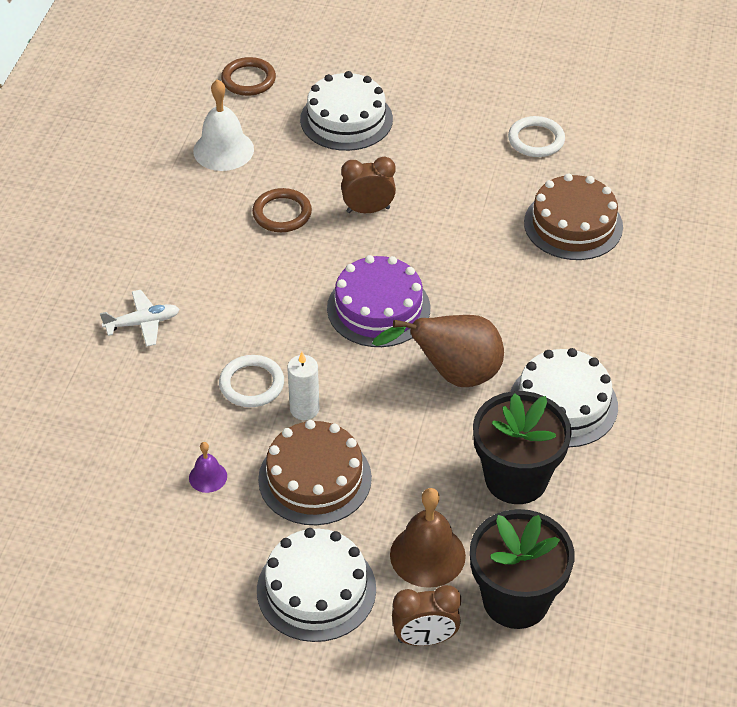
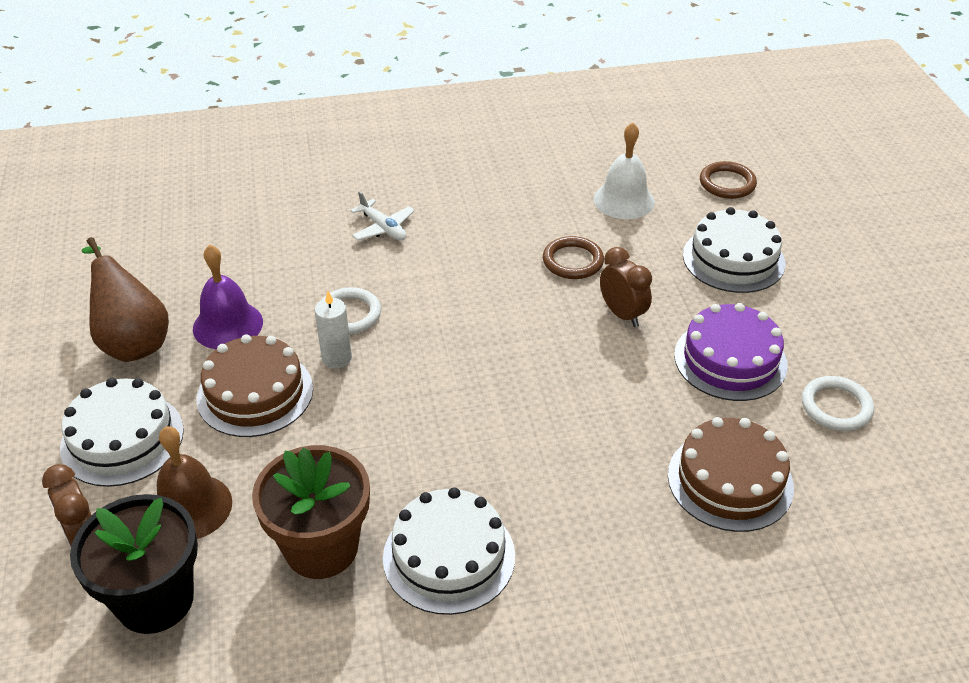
camera: 65 degrees right, 5 degrees down
(208, 477) = (228, 325): purple bell -> purple bell, size x1.90
(378, 308) = (495, 365): purple cake -> purple cake (730, 360)
(453, 375) = (439, 449): brown pear -> brown pear (132, 342)
(516, 478) = (321, 548): black flower pot -> brown flower pot

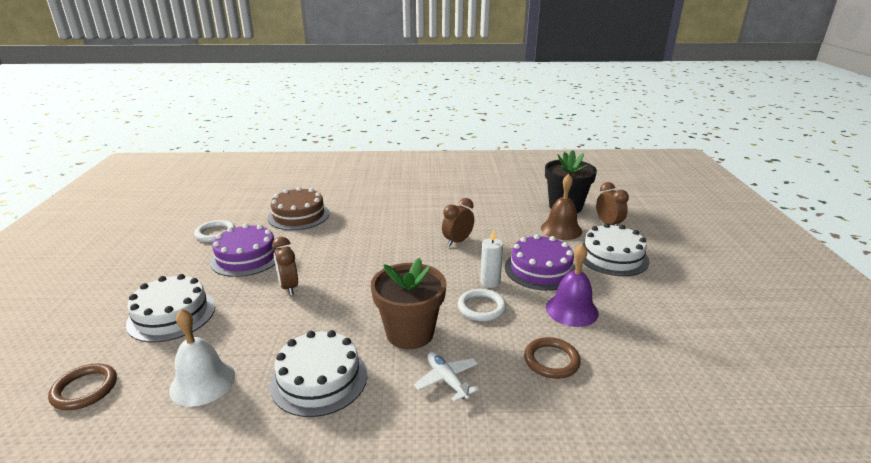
camera: 170 degrees left, 15 degrees down
(132, 342) = (638, 306): brown pear -> none
(255, 393) = (540, 269): brown cake -> purple cake
(321, 548) = (495, 213): brown flower pot -> brown flower pot (410, 333)
(394, 443) = (457, 241): none -> brown clock
(449, 556) = (439, 207): white cake -> white cake (319, 379)
(573, 261) = (295, 328): brown ring -> brown ring (551, 360)

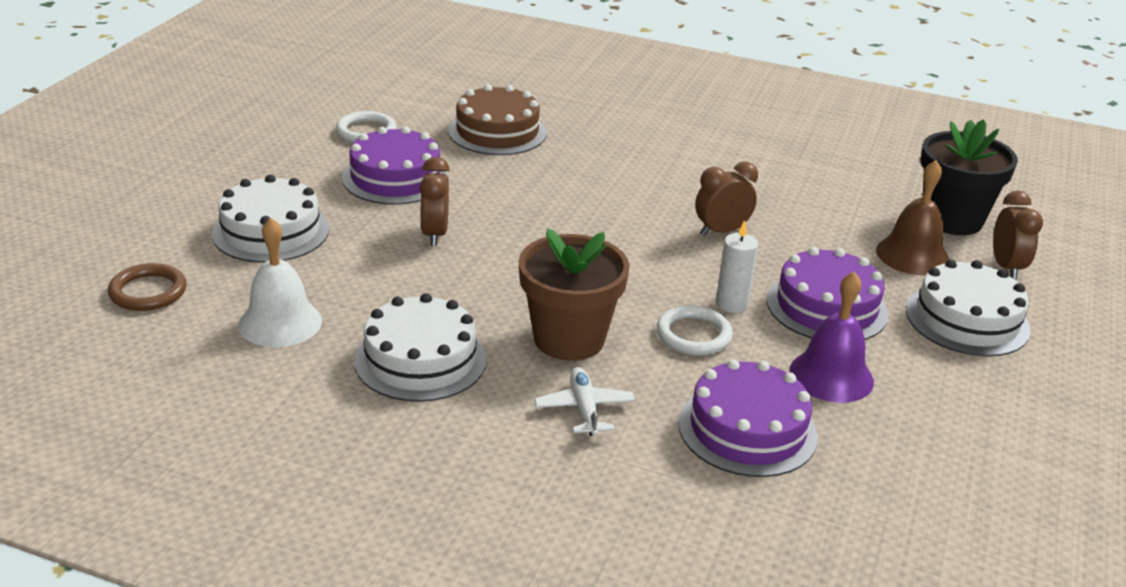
camera: 20 degrees right, 5 degrees up
(551, 360) = (747, 429): brown ring -> purple cake

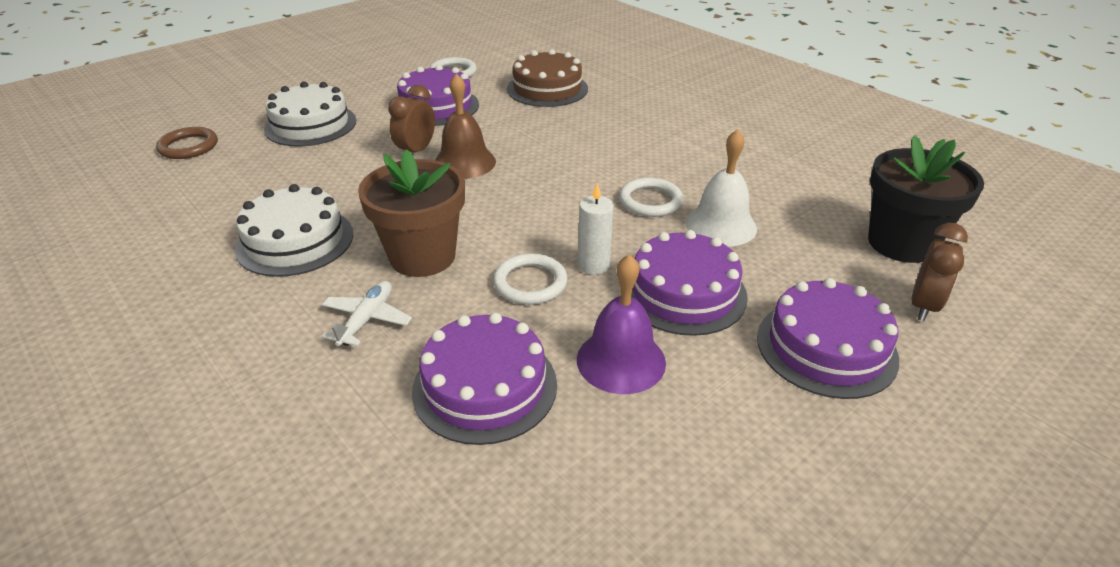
camera: 30 degrees right, 5 degrees up
(280, 322) = (238, 188): white bell -> white bell (721, 225)
(721, 231) = (650, 201): brown clock -> white ring
(912, 255) = (823, 267): brown bell -> brown bell (464, 162)
(967, 319) = (826, 347): white cake -> purple cake

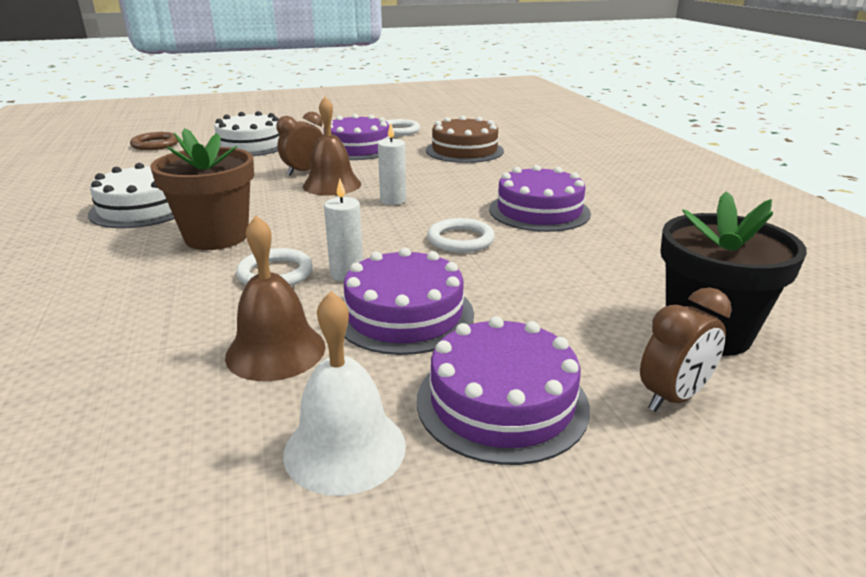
camera: 25 degrees right, 10 degrees down
(367, 320) = (119, 267): white plane -> none
(485, 386) = (138, 336): purple cake -> purple cake (539, 211)
(545, 169) = (393, 200): none -> white candle
(621, 360) = (275, 351): purple bell -> brown bell
(721, 225) = (509, 271): white bell -> white bell (345, 448)

